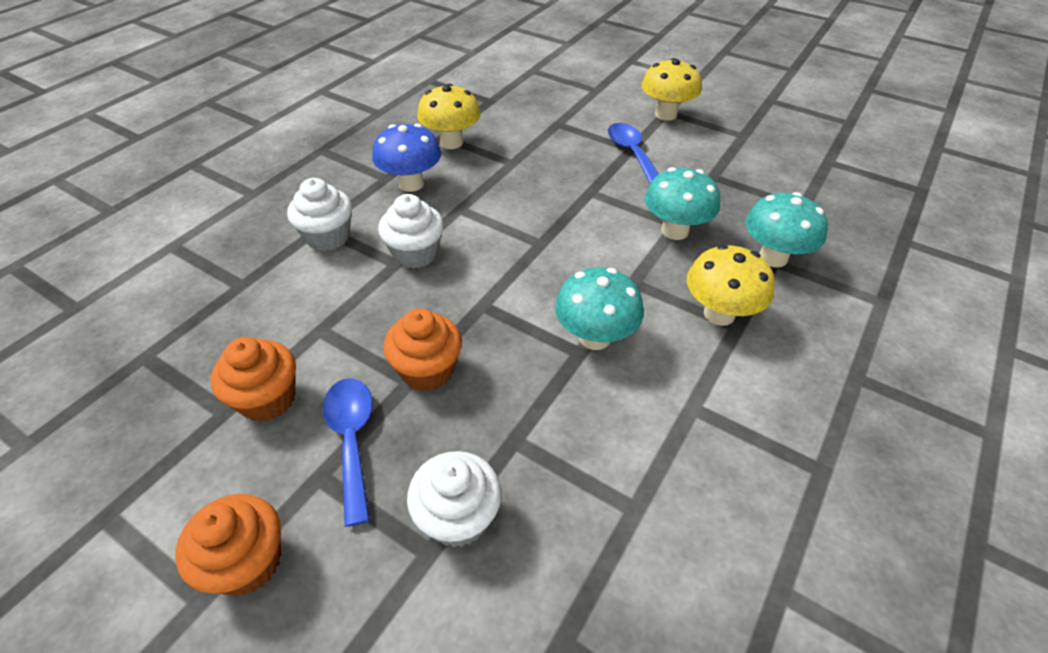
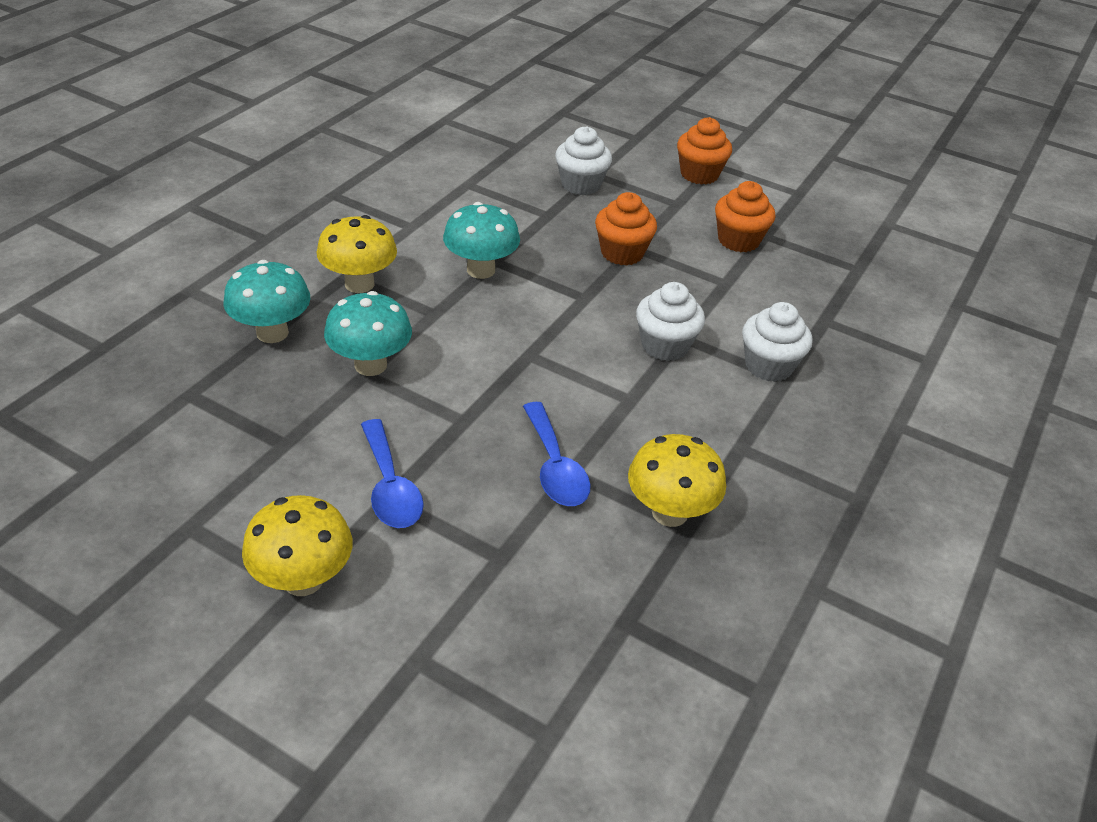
camera: 175 degrees right, 5 degrees down
(352, 439) = (663, 218): blue spoon -> blue spoon (555, 467)
(411, 184) = (703, 436): blue mushroom -> none

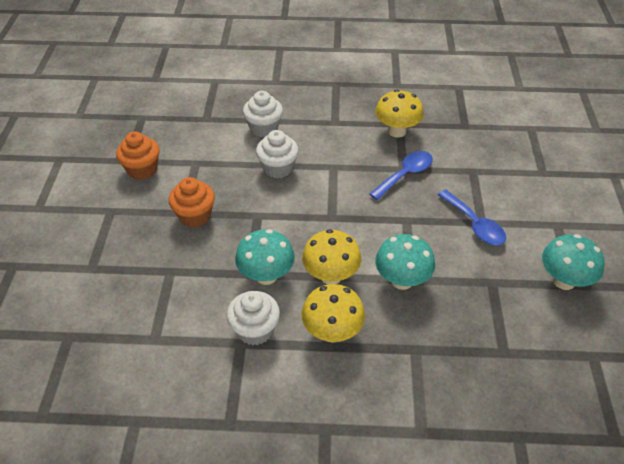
camera: 115 degrees left, 5 degrees up
(272, 333) = (418, 348): turquoise mushroom -> turquoise mushroom (563, 281)
(303, 580) = (551, 225): yellow mushroom -> yellow mushroom (331, 276)
(390, 487) = (474, 224): blue spoon -> blue spoon turned 105 degrees clockwise
(581, 184) = (114, 270): white cupcake -> white cupcake (255, 330)
(699, 174) = (59, 212): orange cupcake -> none

